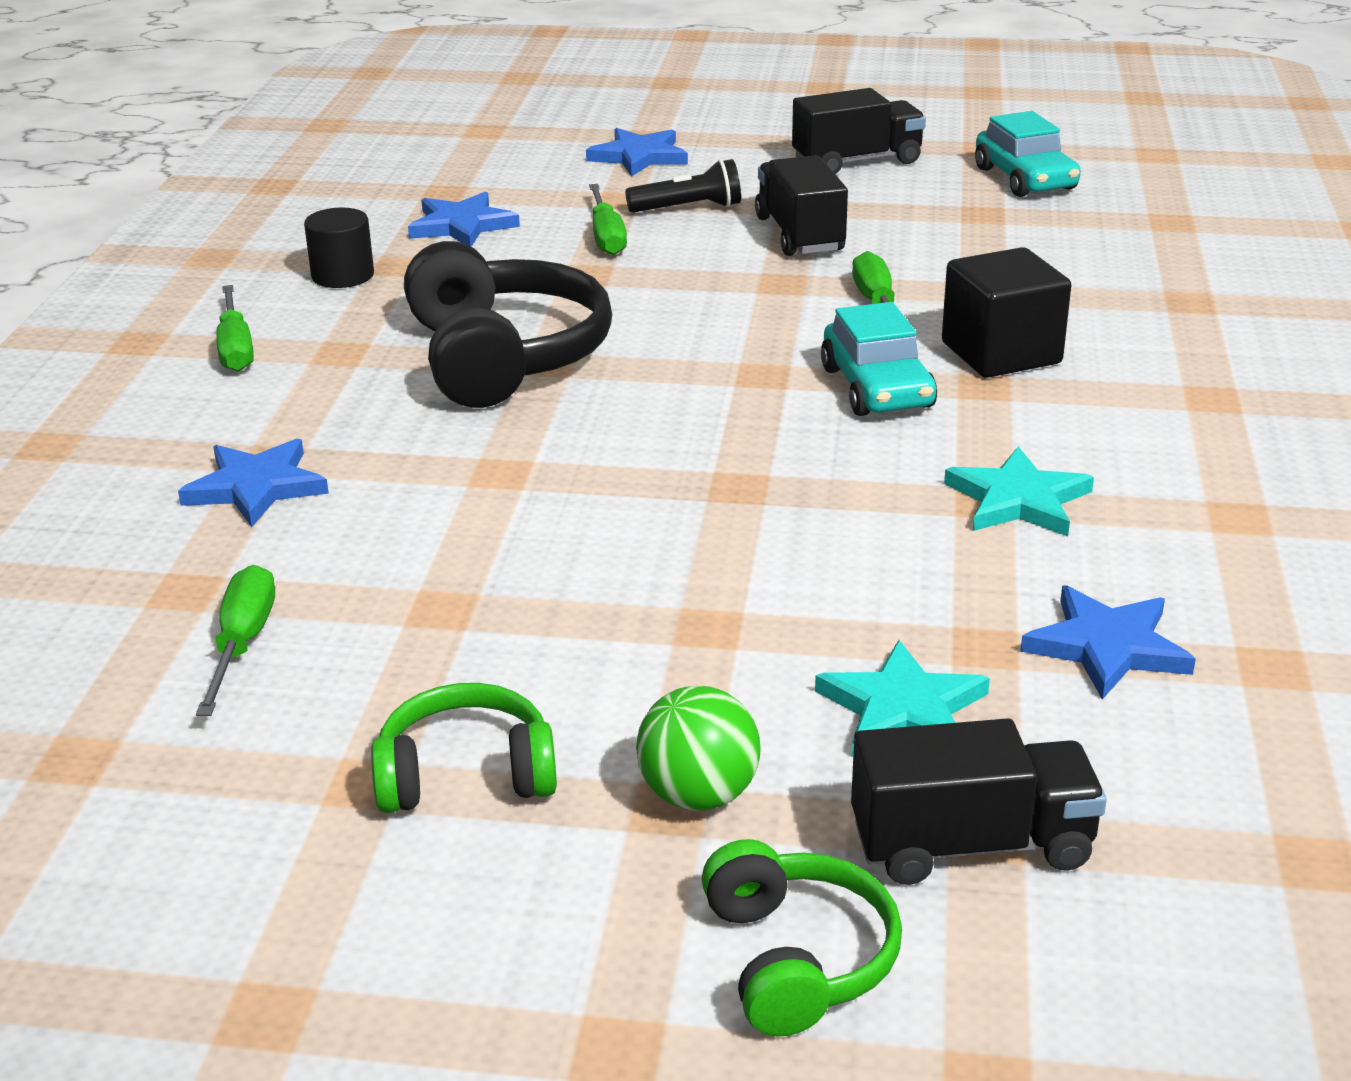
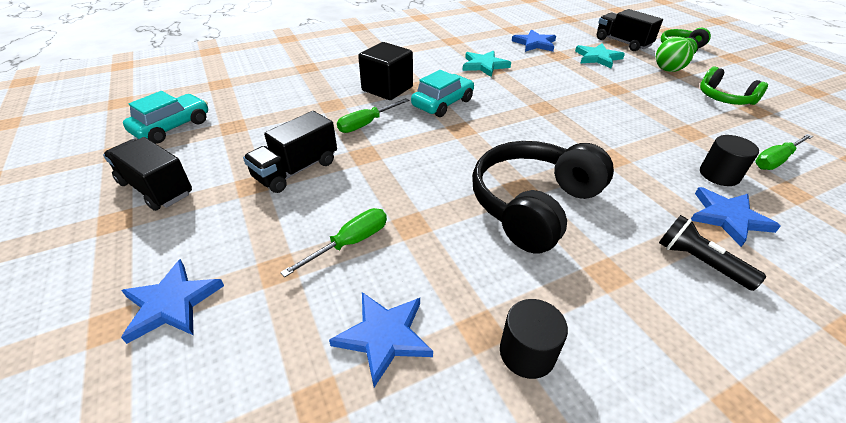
camera: 125 degrees left, 10 degrees up
(236, 348) = (670, 332): green screwdriver -> none
(317, 547) = (719, 175): none -> black cylinder
(688, 208) = (278, 227): black flashlight -> black flashlight (699, 262)

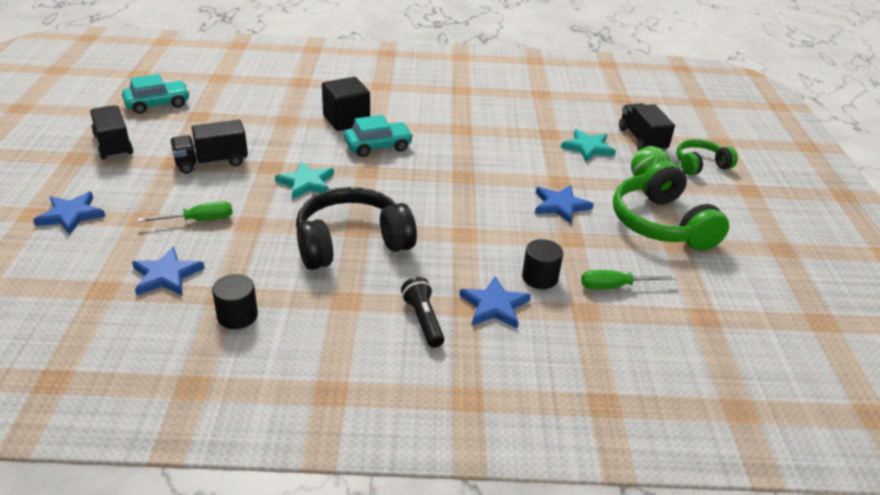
camera: 25 degrees right, 5 degrees down
(367, 124) = (297, 144): green screwdriver -> none
(484, 65) = (460, 123): turquoise star -> turquoise star (306, 183)
(535, 44) = (542, 115): blue star -> blue star (560, 206)
(724, 98) = (661, 224): green headphones -> green headphones, size x1.74

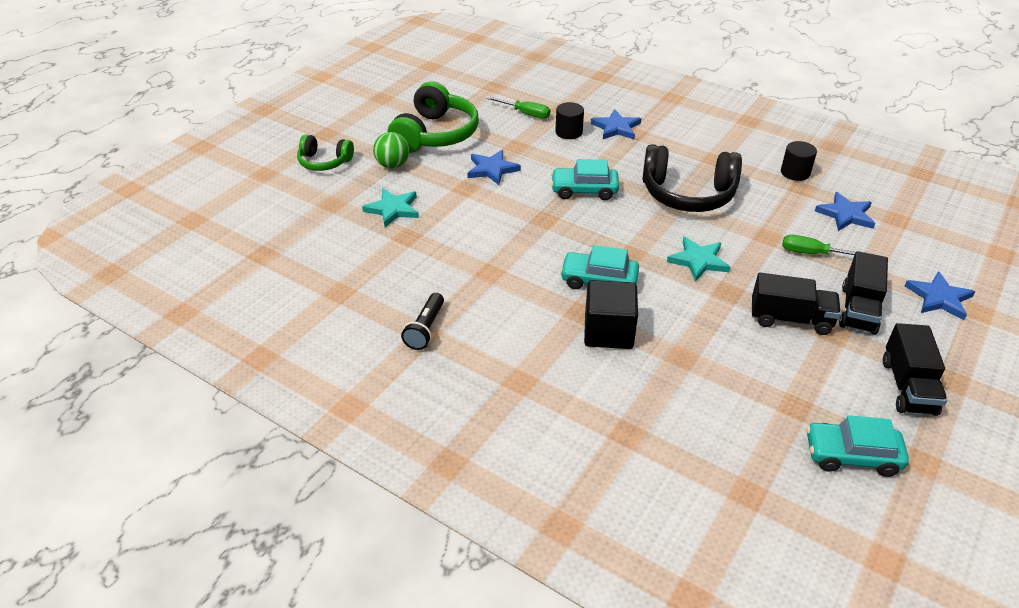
camera: 145 degrees left, 5 degrees up
(423, 320) = (670, 134): black flashlight -> black flashlight (426, 329)
(456, 213) = (584, 190): none -> turquoise car
(642, 140) = (331, 200): black truck -> black truck (858, 309)

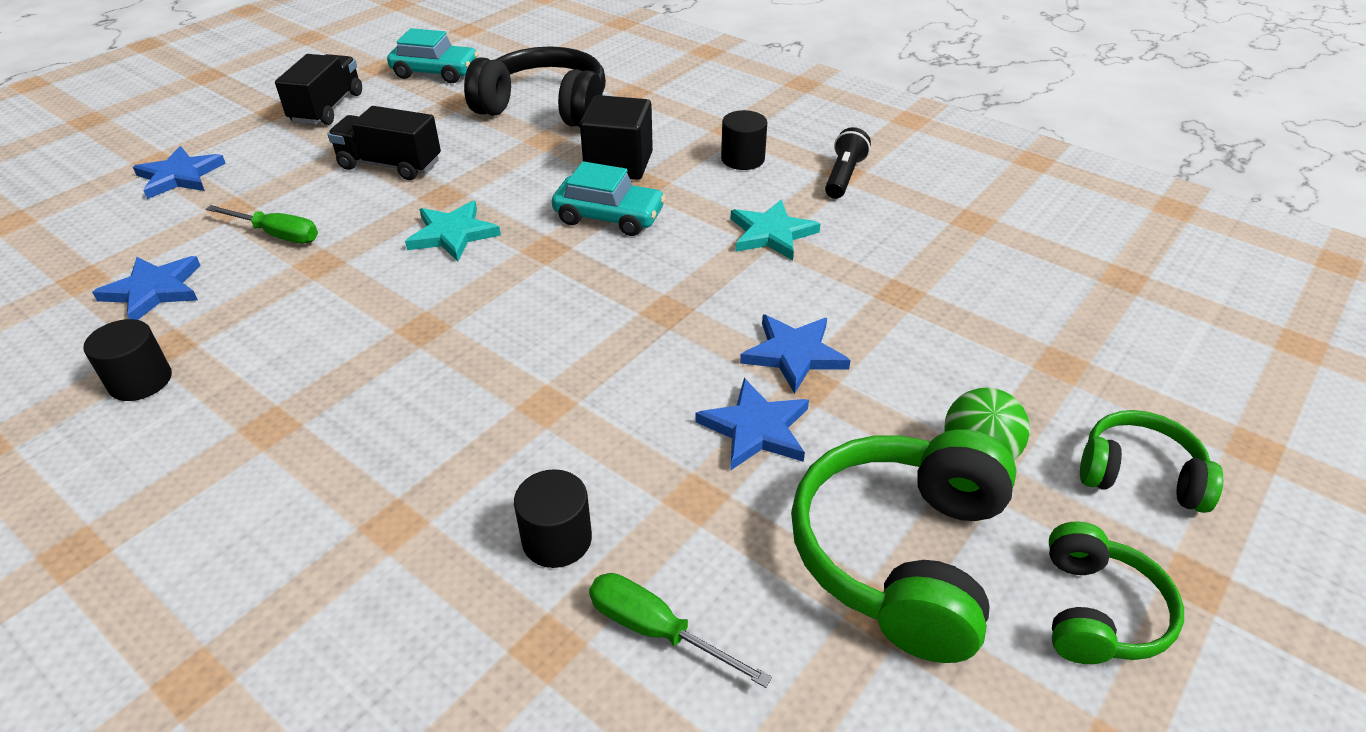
camera: 175 degrees left, 0 degrees up
(368, 124) = (1098, 611): none -> green headphones
(393, 209) = (940, 345): turquoise star -> turquoise star (771, 233)
(507, 343) = (742, 159): none -> black cylinder
(584, 190) = (578, 365): turquoise car -> none
(616, 128) = (430, 548): blue star -> blue star (794, 354)
(688, 194) = (388, 345): black headphones -> black headphones (545, 107)
(858, 309) = (296, 170): black truck -> none

